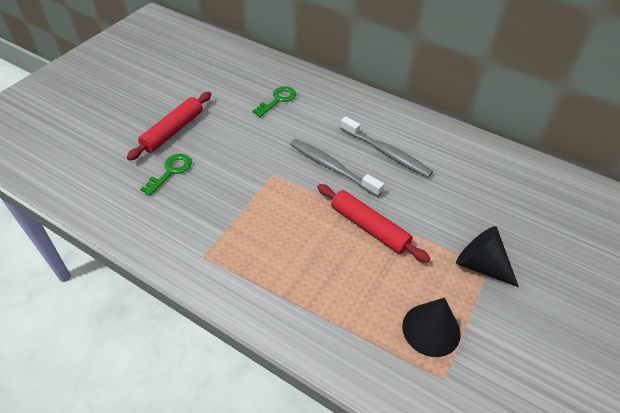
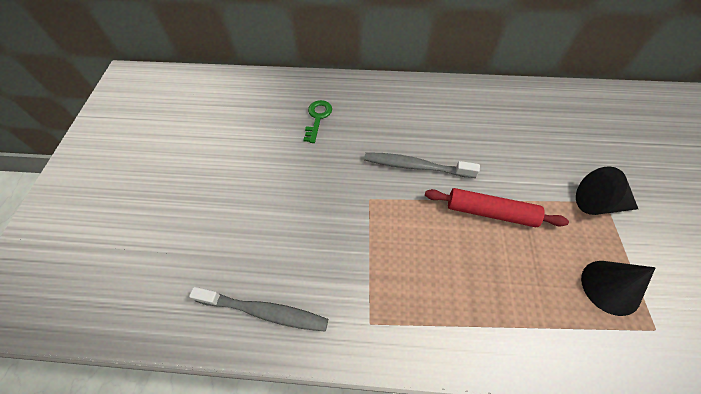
camera: 25 degrees left, 10 degrees up
(171, 171) = (269, 244): green key -> none
(173, 131) = (239, 196): red rolling pin -> none
(386, 152) = (449, 130): grey toothbrush -> grey toothbrush (264, 311)

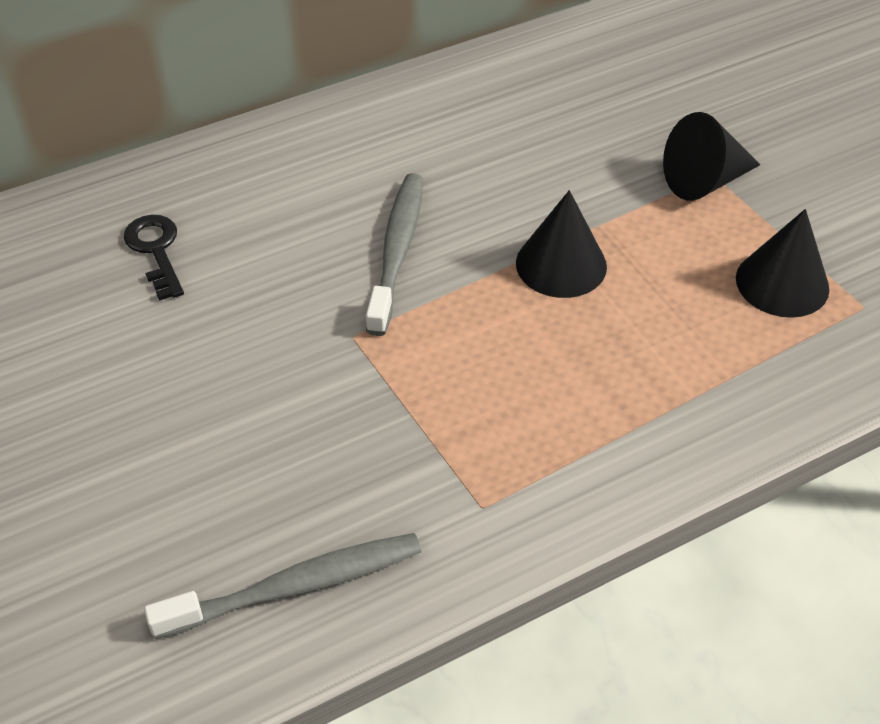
camera: 35 degrees left, 10 degrees down
(317, 118) = (156, 250): green key -> black key
(416, 166) = (397, 251): grey toothbrush -> grey toothbrush turned 120 degrees clockwise
(490, 212) = (561, 264): red rolling pin -> black cone

